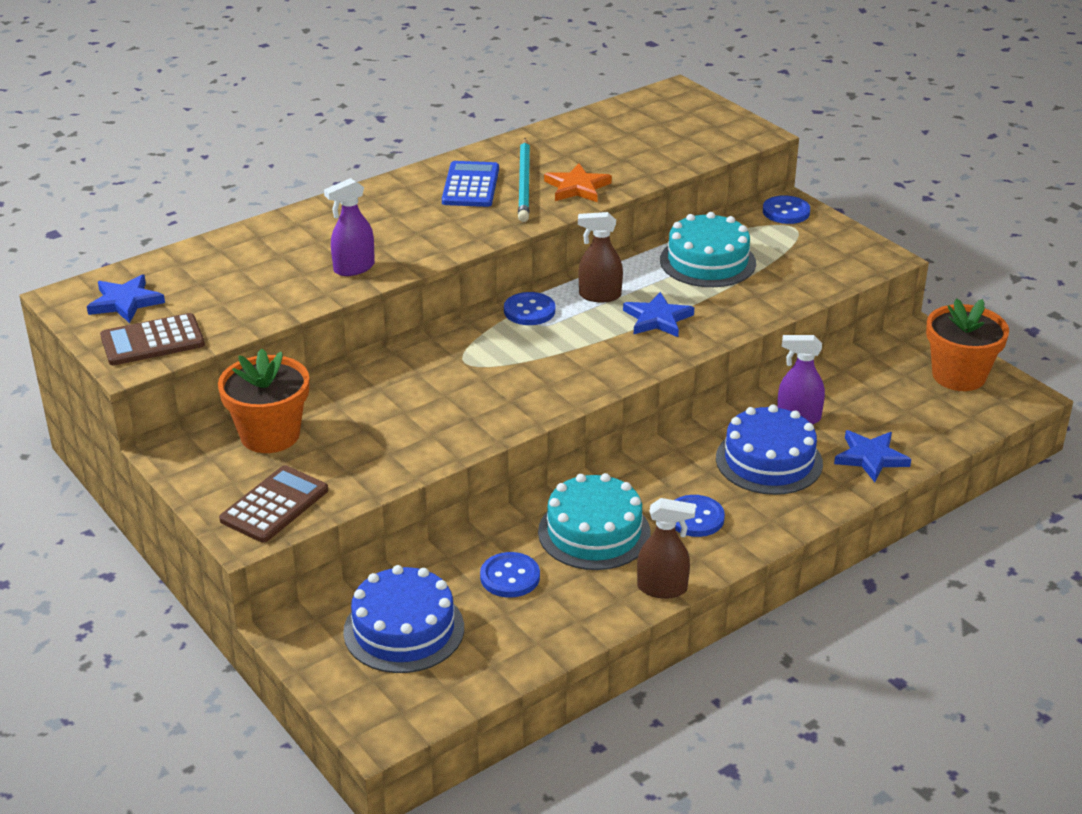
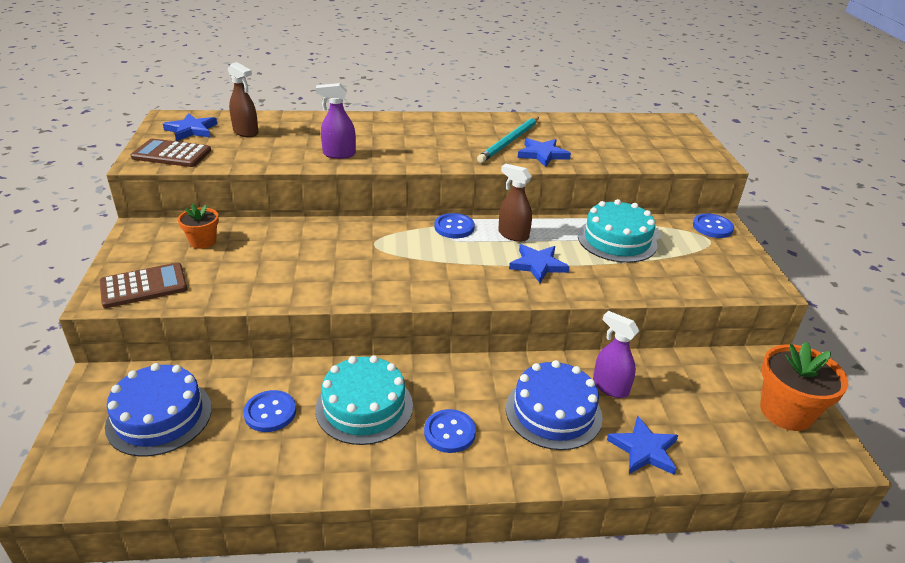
camera: 30 degrees right, 0 degrees up
(270, 435) = (203, 241): orange flower pot -> orange flower pot, size x0.58
(470, 185) = (473, 133): blue calculator -> none
(577, 187) = (542, 154): orange star -> blue star
(662, 588) = (364, 481): brown spray bottle -> brown spray bottle (246, 132)

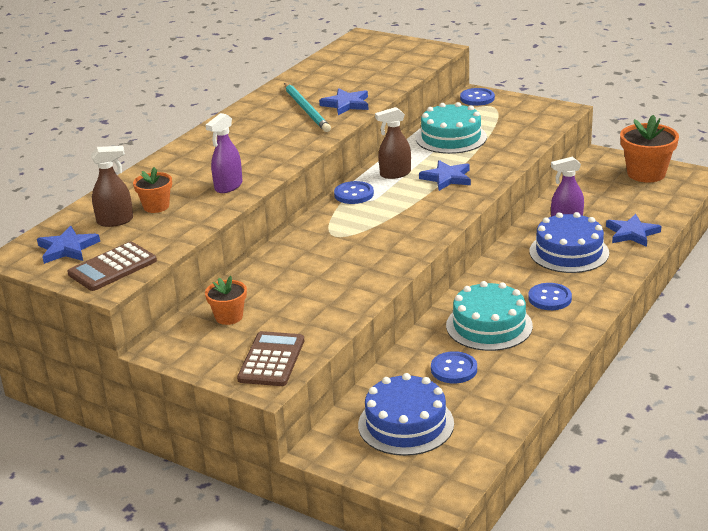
camera: 50 degrees left, 5 degrees down
(281, 139) = (156, 206): none -> orange flower pot

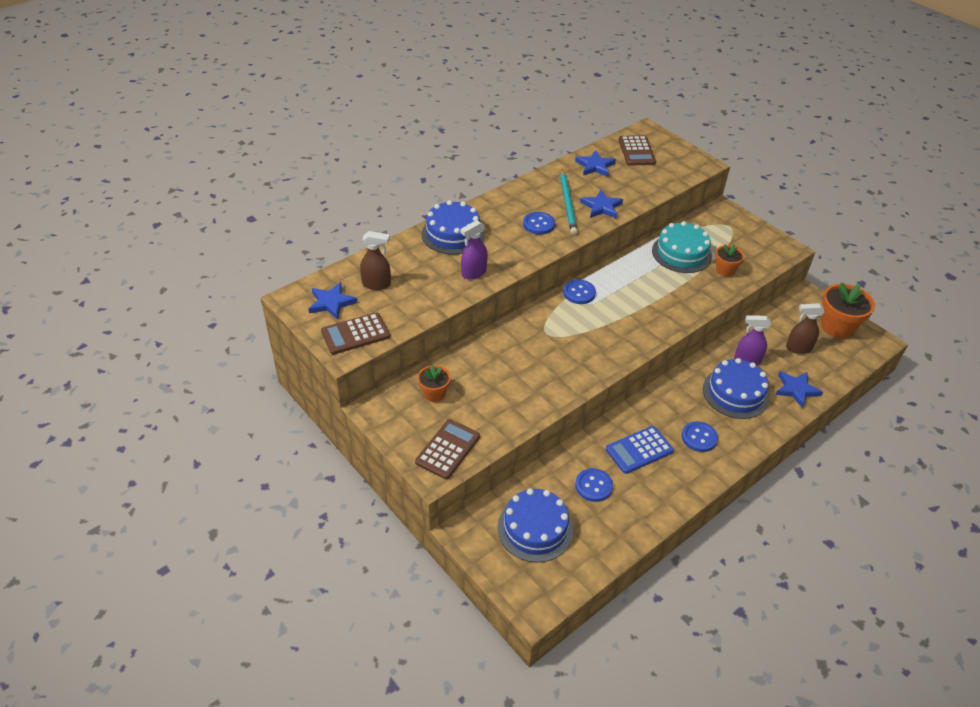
camera: 15 degrees right, 15 degrees up
(156, 206) = (412, 278): orange flower pot -> orange flower pot (725, 270)
(185, 161) = (453, 234): none -> blue cake
(360, 54) = (636, 151): none -> brown calculator
(395, 174) = (620, 280): brown spray bottle -> brown spray bottle (798, 348)
(447, 178) = (659, 298): blue star -> blue star (595, 166)
(477, 98) = (721, 214): blue button -> blue button (538, 224)
(489, 325) = (639, 450): turquoise cake -> blue calculator

